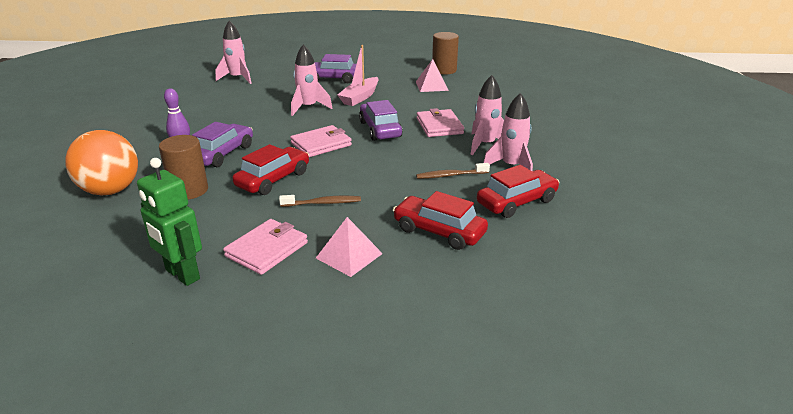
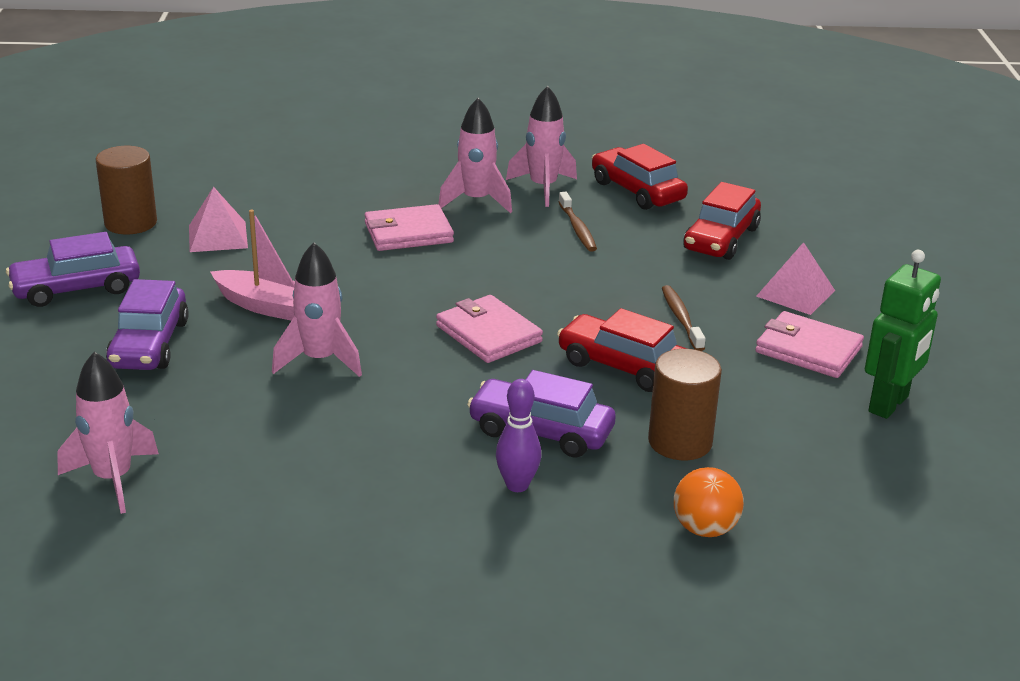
camera: 95 degrees left, 0 degrees up
(110, 190) = (705, 529): orange ball -> orange ball, size x0.58
(380, 129) = (424, 283): purple car -> purple car (76, 288)

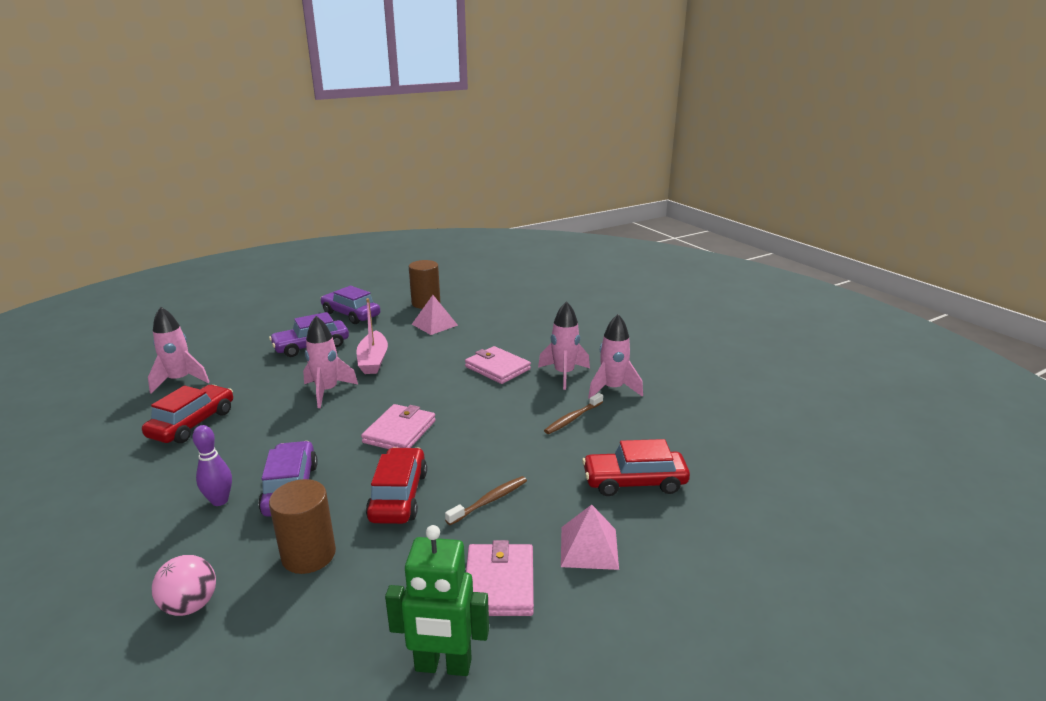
camera: 60 degrees right, 5 degrees down
(637, 191) = (659, 424): red car -> red car (193, 424)
(705, 529) = (190, 605): orange ball -> pink ball

